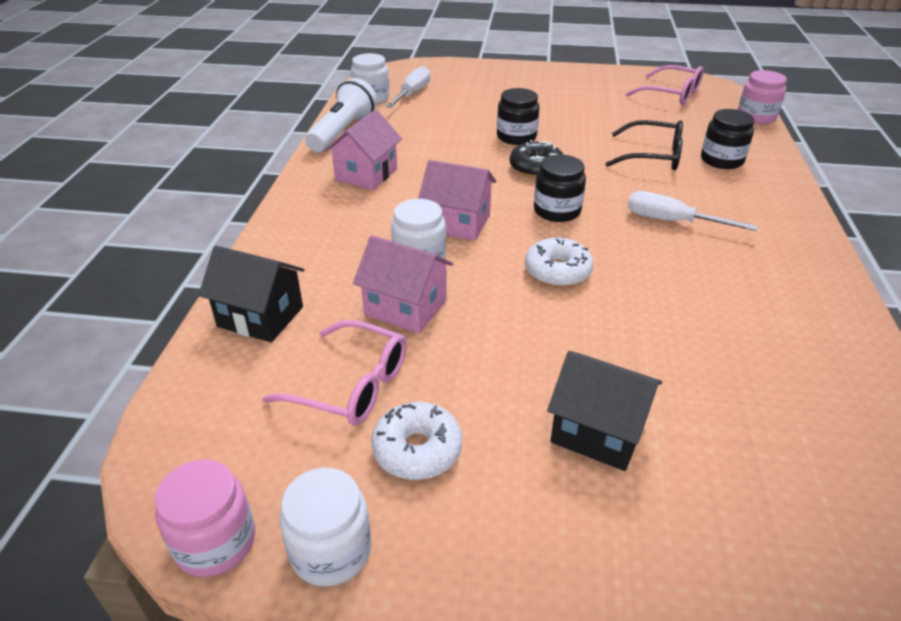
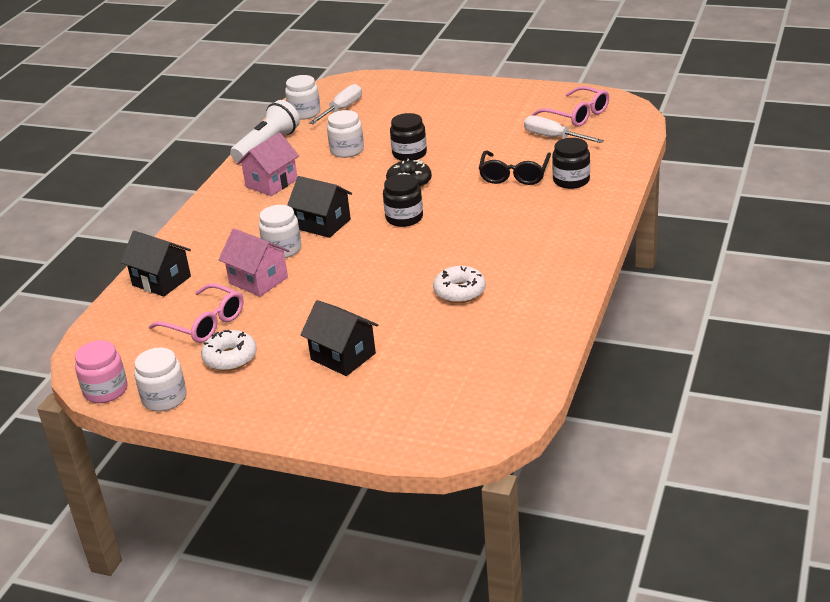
camera: 15 degrees right, 5 degrees down
(441, 135) = (347, 150): none -> white jar
(457, 223) = (323, 224): pink house -> black house
(557, 271) = (376, 262): white donut -> white donut (459, 292)
(653, 156) = (514, 175): black glasses -> black glasses turned 75 degrees clockwise
(671, 221) = (488, 230): white screwdriver -> white screwdriver (553, 137)
(756, 117) = (637, 140): pink jar -> none

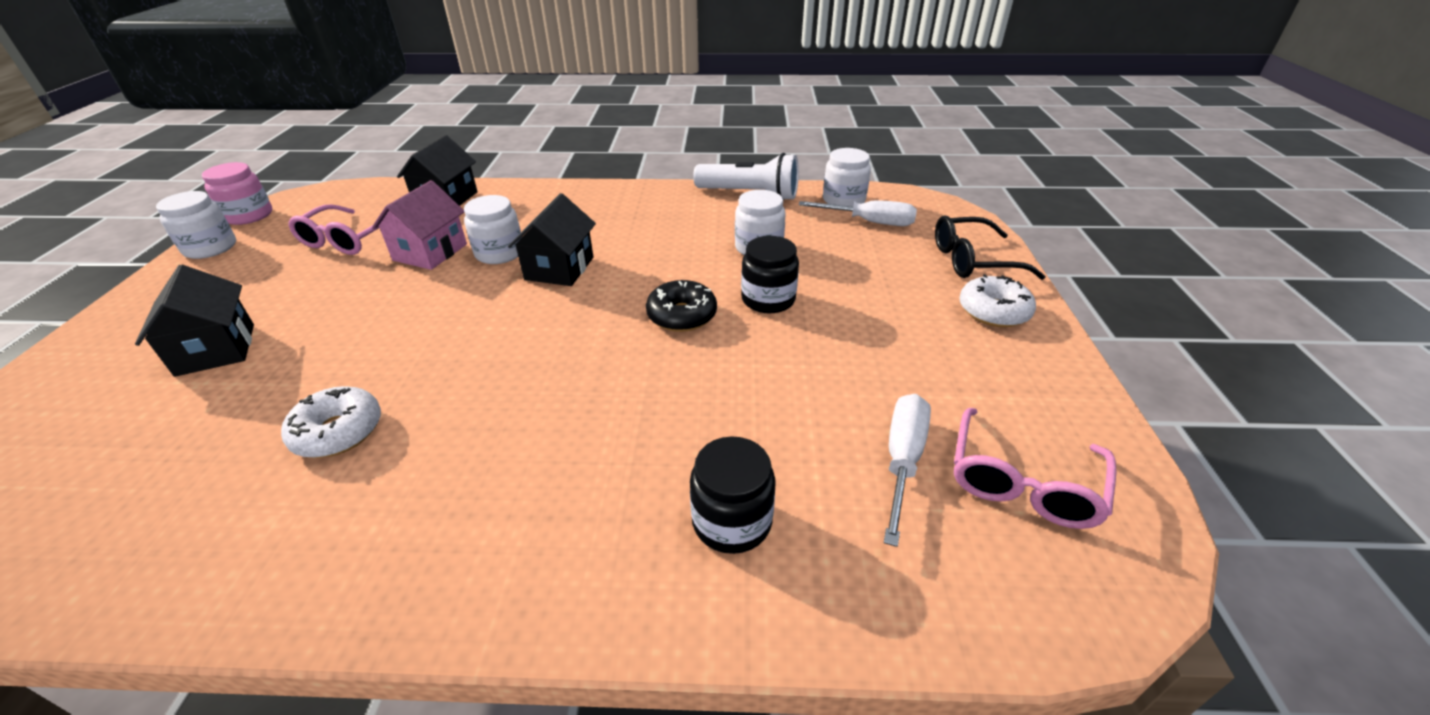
camera: 70 degrees right, 5 degrees up
(230, 358) = (266, 269): white donut -> white donut (993, 311)
(271, 183) = (659, 215): pink house -> none
(343, 356) = (216, 349): black house -> black house turned 45 degrees counterclockwise
(404, 218) = (575, 331): black jar -> none
(514, 175) = (733, 428): black glasses -> black glasses (972, 260)

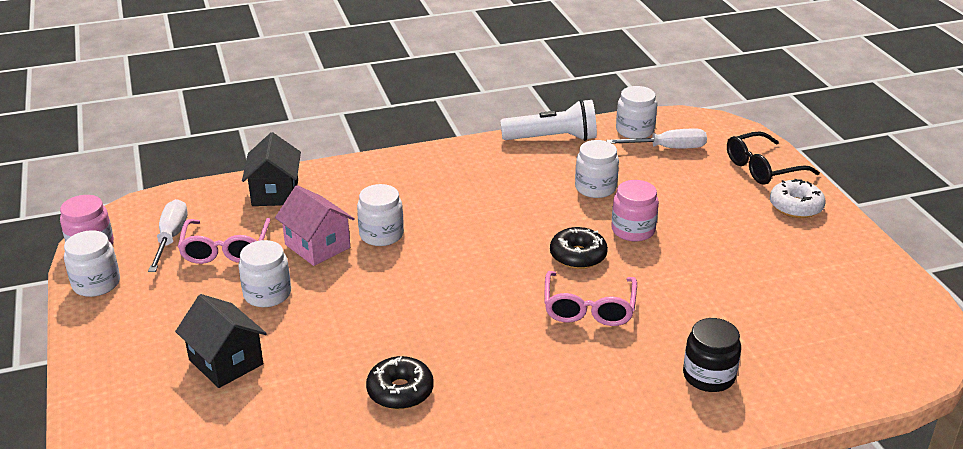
camera: 20 degrees left, 5 degrees down
(334, 288) = (267, 294): none -> white jar
(338, 432) = (400, 391): white donut -> black donut
(430, 252) = (317, 246): pink house -> pink house turned 45 degrees counterclockwise
(559, 268) = (447, 238): black house -> none
(768, 299) = (633, 230): black jar -> pink jar
(902, 460) = (787, 318): white screwdriver -> white screwdriver (171, 238)
(1022, 482) = (861, 314): pink glasses -> pink glasses (589, 308)

